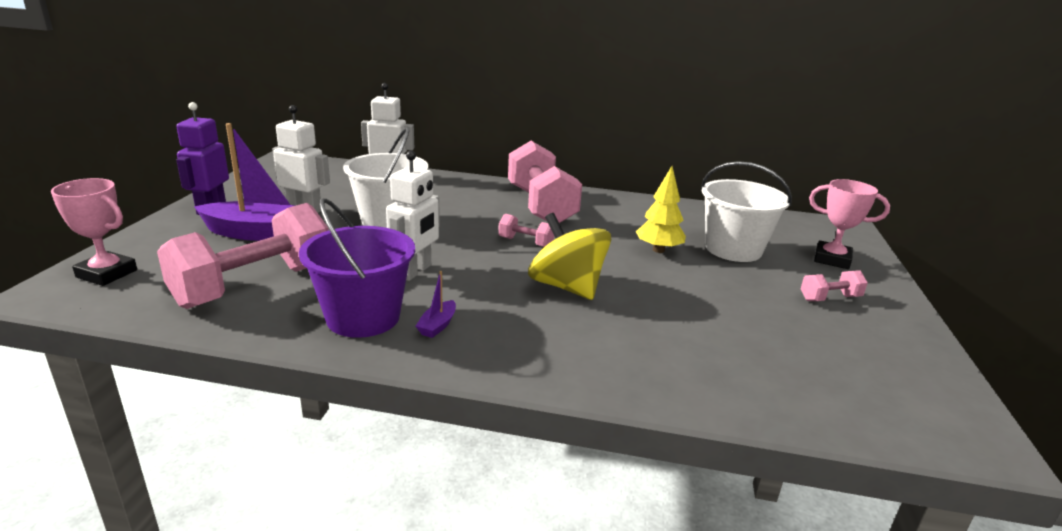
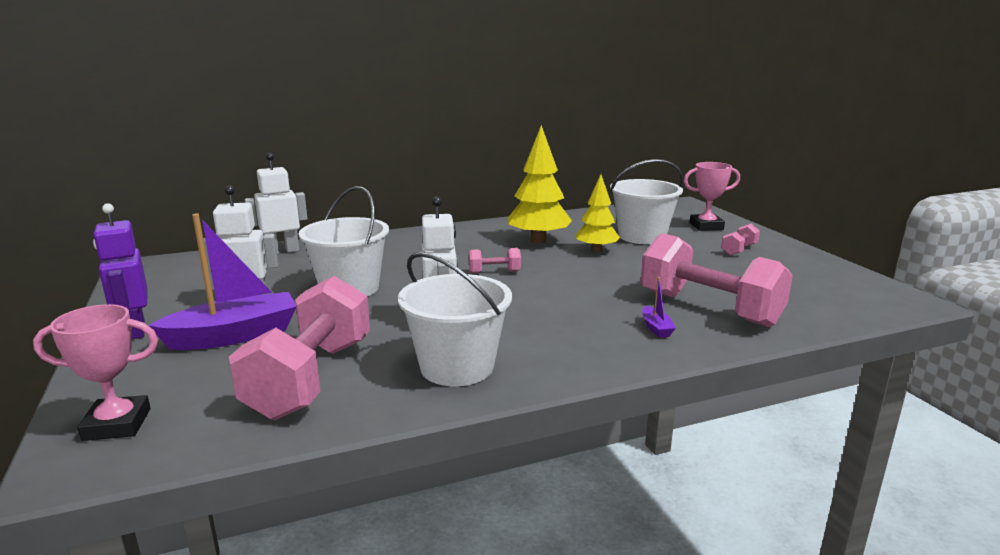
camera: 30 degrees left, 5 degrees down
(363, 317) = (457, 367): purple bucket -> white bucket
(437, 325) = (526, 351): purple boat -> purple boat (656, 328)
(540, 206) = (462, 243): pink dumbbell -> pink dumbbell (709, 309)
(567, 287) = (575, 293): yellow spinning top -> none
(615, 223) = (538, 240): none -> yellow tree

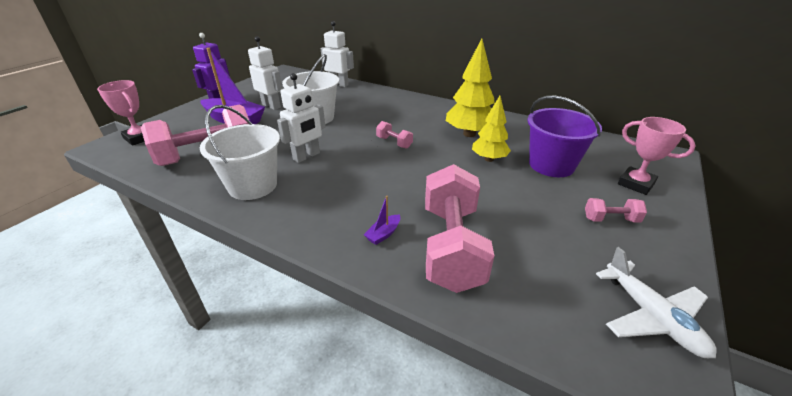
camera: 50 degrees right, 15 degrees up
(642, 236) = (551, 165): white bucket -> purple bucket
(848, 281) = (651, 316): none -> white plane

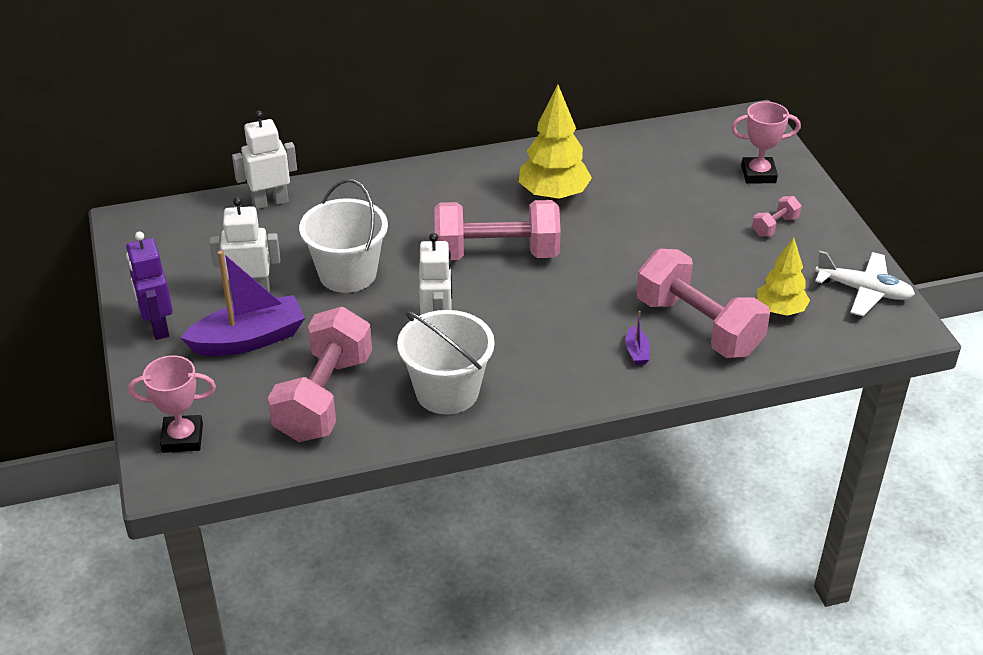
camera: 45 degrees left, 5 degrees up
(394, 142) = (496, 254): pink dumbbell -> pink dumbbell, size x2.31
(489, 159) = (614, 218): yellow tree -> yellow tree (780, 310)
(551, 165) = (674, 192): purple bucket -> none

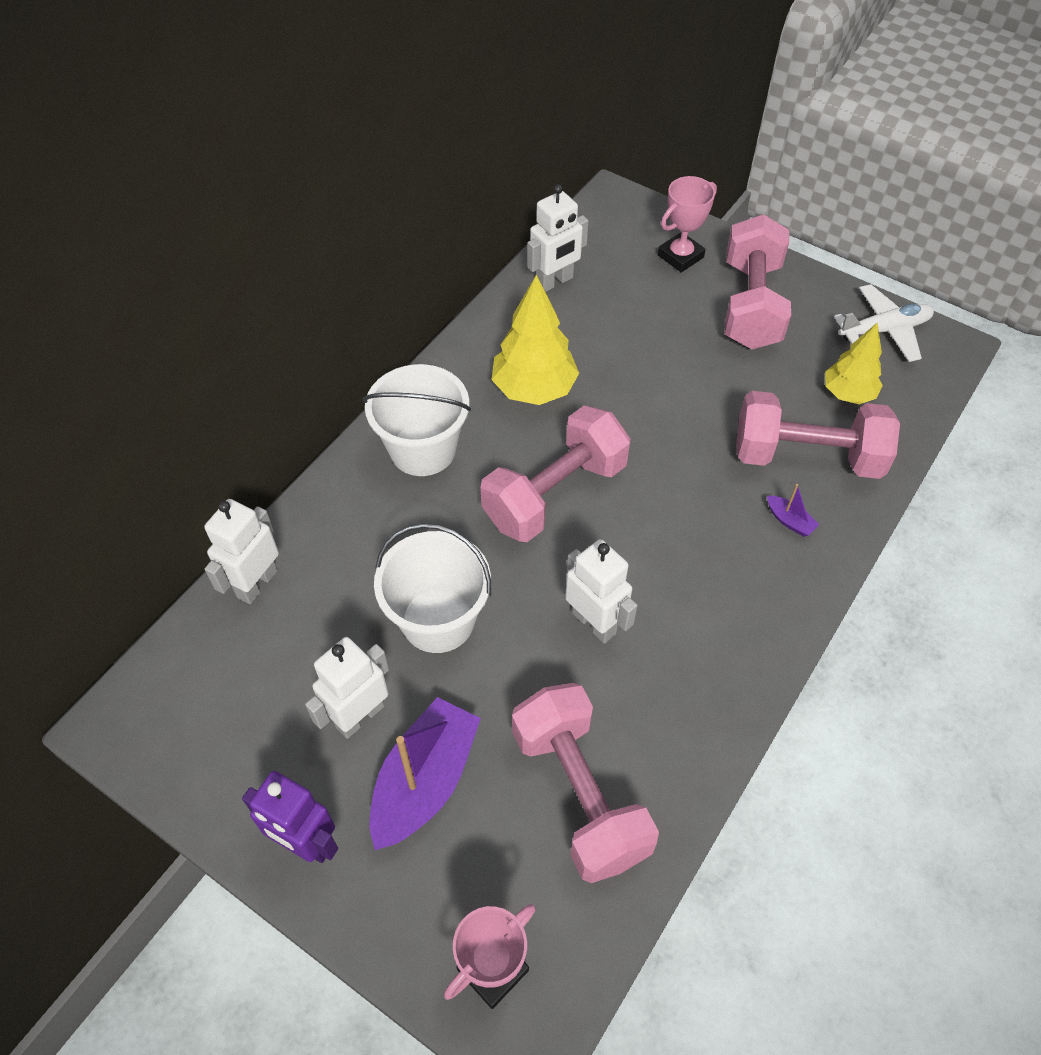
camera: 40 degrees left, 15 degrees up
(447, 392) = (683, 693): white bucket -> white bucket (423, 449)
(644, 146) = (554, 282): none -> white robot
(775, 226) = (751, 305): pink dumbbell -> pink dumbbell, size x2.31

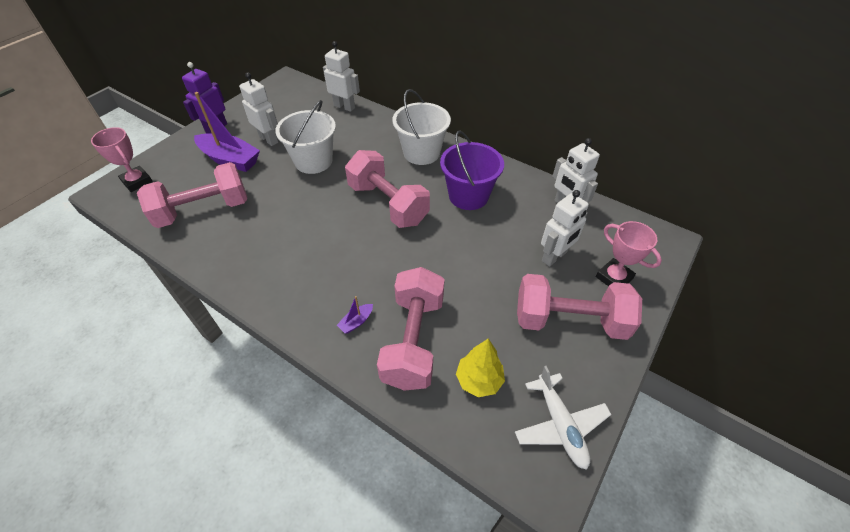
camera: 90 degrees right, 5 degrees down
(534, 389) = (468, 196): yellow tree -> purple bucket
(594, 623) = (298, 218): white robot -> white robot (554, 257)

